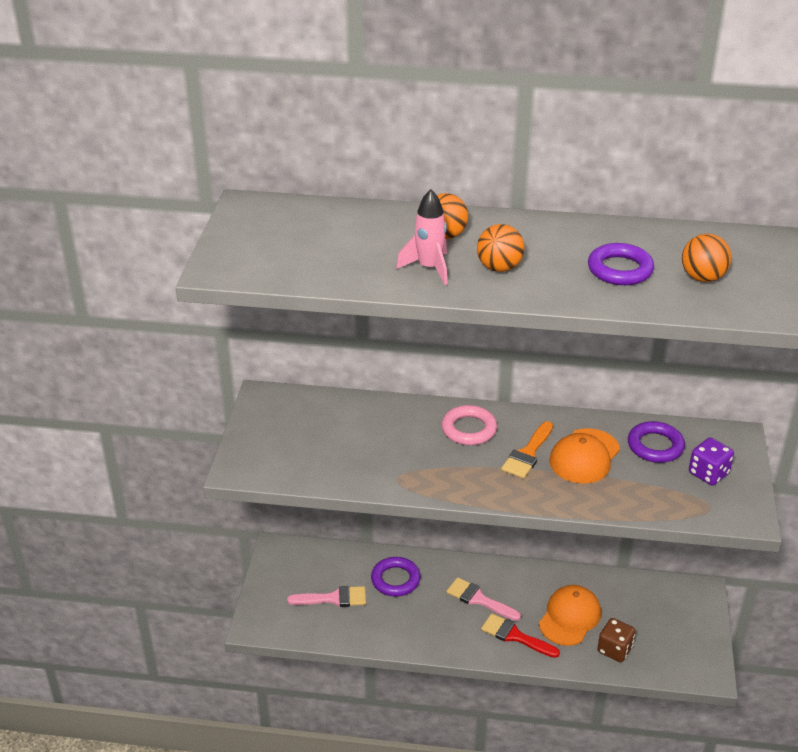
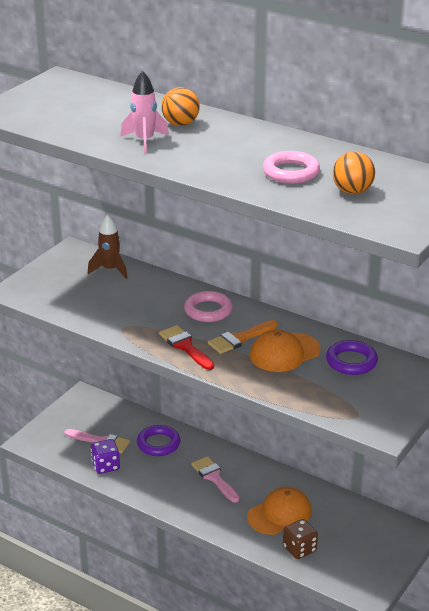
camera: 25 degrees right, 5 degrees down
(325, 410) = (110, 270): none -> brown rocket
(499, 268) = (197, 151): orange ball -> none
(515, 636) = (223, 512): red brush -> red brush (185, 346)
(620, 269) = (291, 172): purple ring -> pink ring
(708, 473) = (379, 392): purple dice -> purple dice (106, 466)

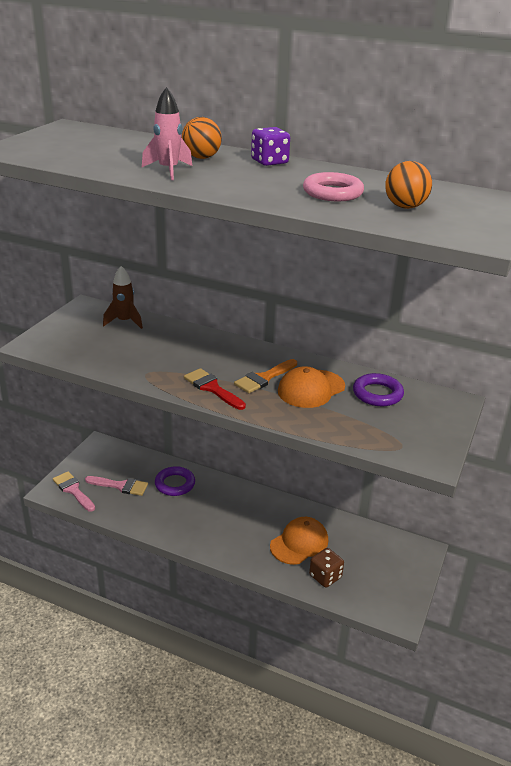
camera: 10 degrees left, 0 degrees up
(106, 466) = (128, 509): purple dice -> purple dice (269, 162)
(208, 310) = (227, 353): pink ring -> none
(214, 478) = (232, 512): pink brush -> pink brush (73, 490)

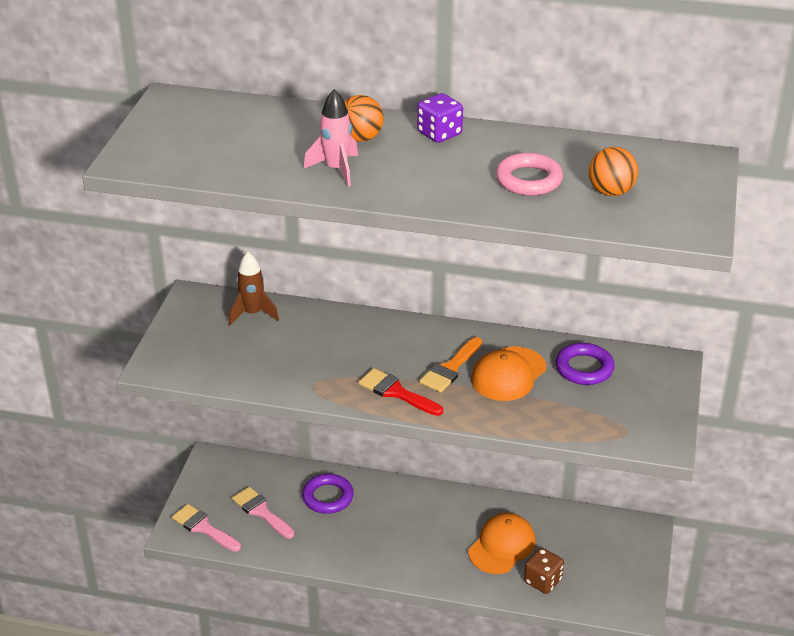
camera: 10 degrees left, 5 degrees up
(120, 486) = (261, 511): pink brush -> pink brush turned 135 degrees counterclockwise

